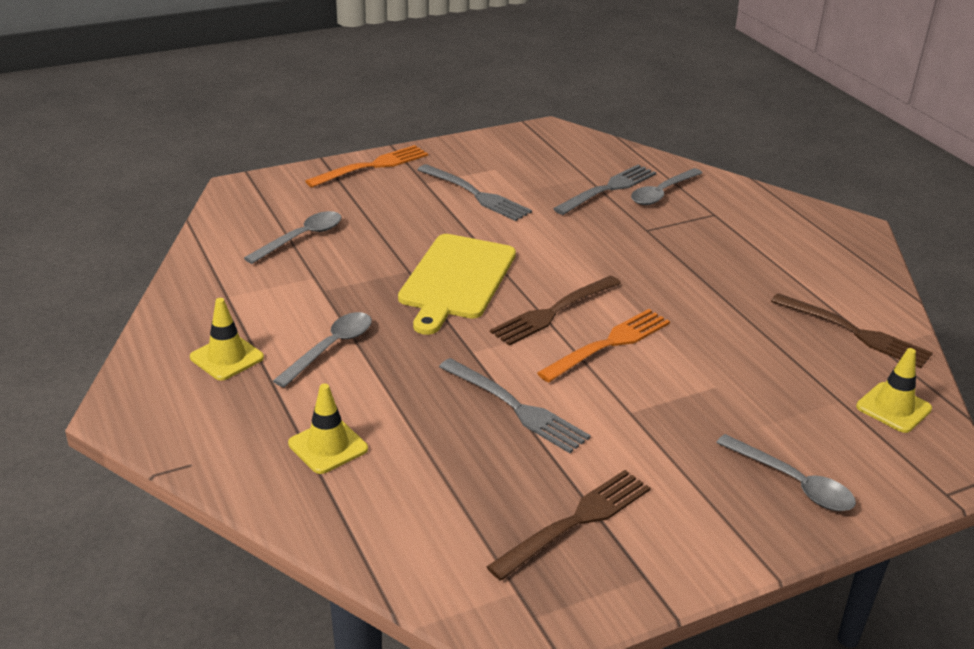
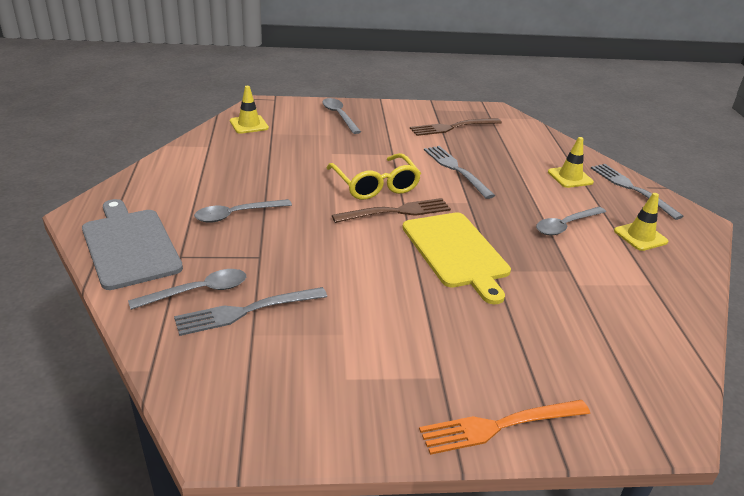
camera: 160 degrees left, 0 degrees up
(301, 238) = (590, 329): grey spoon -> grey spoon (236, 215)
(456, 280) = (457, 252): yellow cutting board -> yellow cutting board turned 120 degrees clockwise
(476, 194) = (392, 341): grey fork -> grey fork (632, 189)
(608, 344) = (375, 185): orange fork -> yellow glasses
(769, 212) = (129, 245): none -> grey cutting board
(854, 332) = (211, 155): brown fork -> none

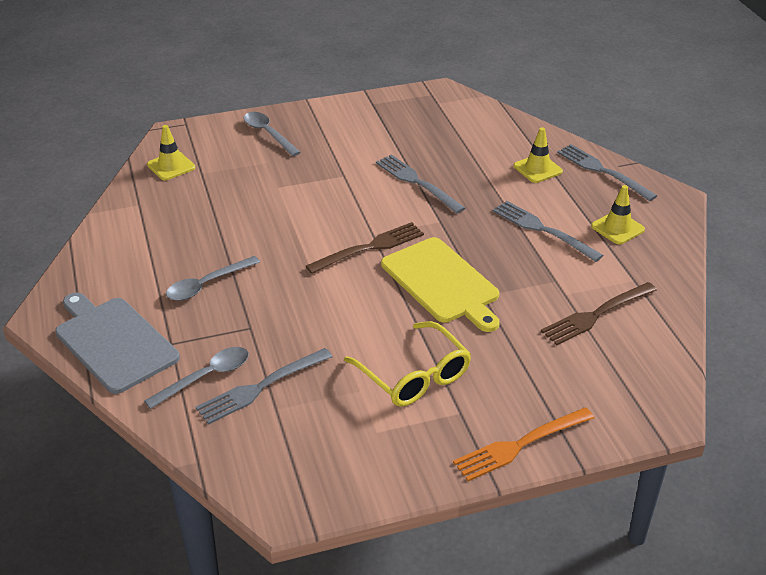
camera: 10 degrees left, 5 degrees up
(375, 185) = (338, 219): yellow glasses -> yellow glasses (414, 376)
(453, 127) = (399, 125): brown fork -> brown fork (596, 315)
(566, 225) = (543, 230): grey spoon -> grey fork

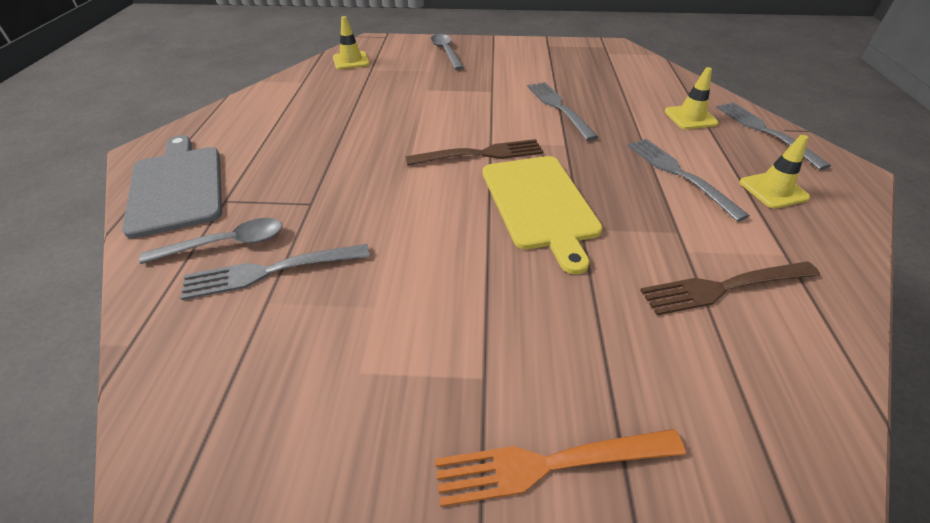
camera: 20 degrees right, 5 degrees up
(207, 285) = (303, 154): grey spoon -> none
(414, 376) = (451, 306): yellow glasses -> none

